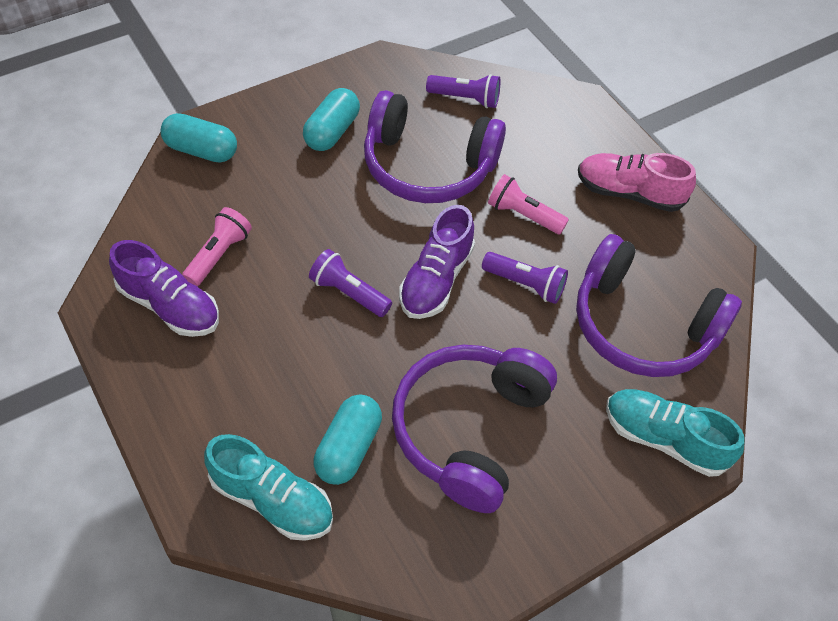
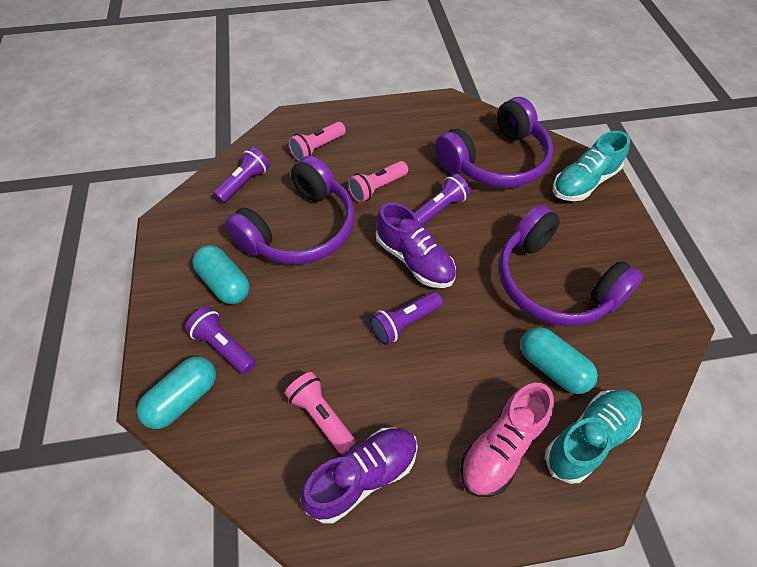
camera: 65 degrees left, 0 degrees up
(263, 157) = (223, 346): none -> purple flashlight
(553, 141) = (317, 148): none -> pink flashlight
(629, 193) = (384, 127): pink shoe -> pink shoe (502, 447)

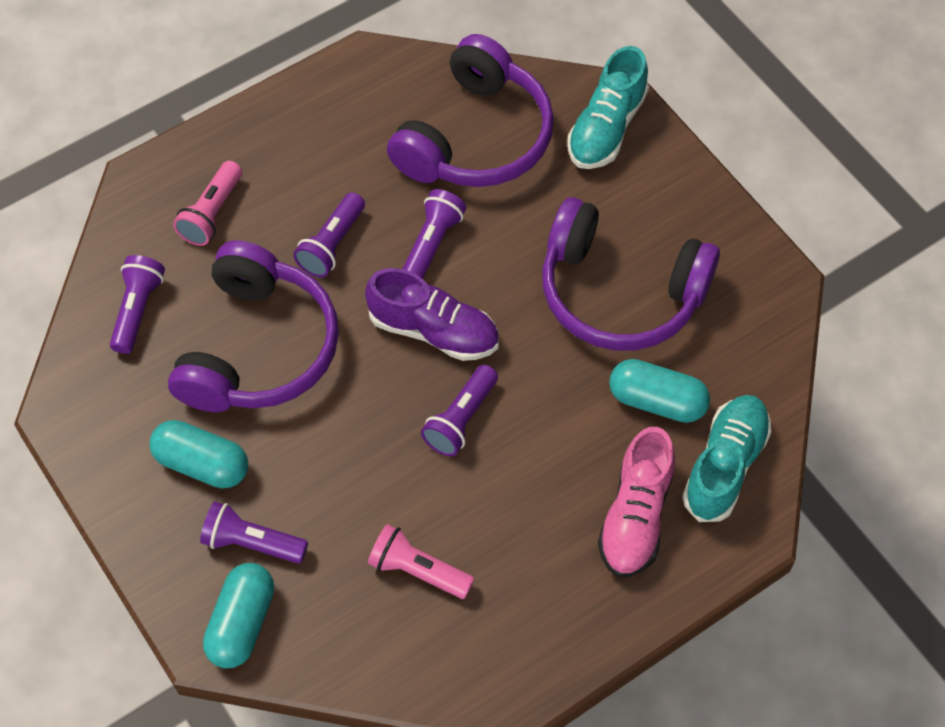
camera: 25 degrees left, 5 degrees up
(363, 477) = (499, 613): purple shoe -> none
(377, 188) = (332, 244): pink flashlight -> purple flashlight

